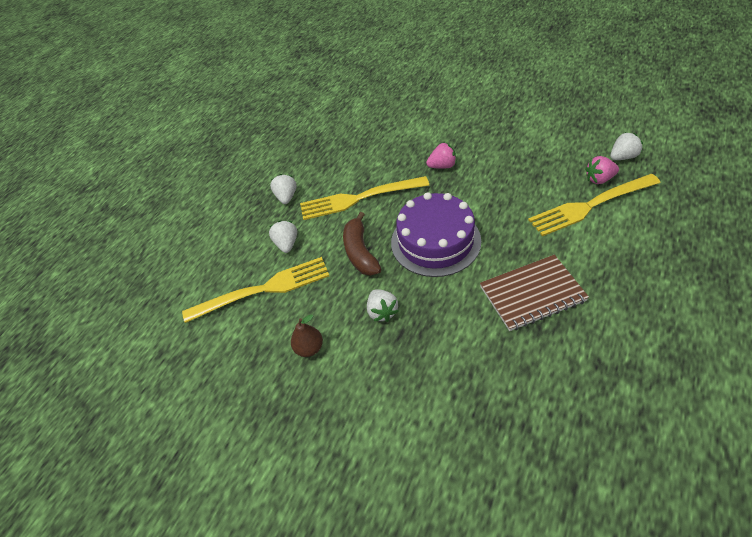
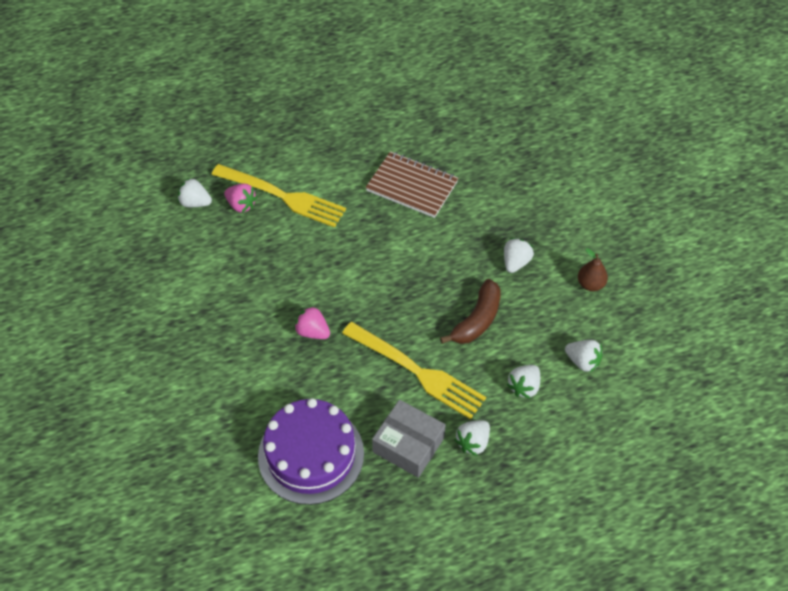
camera: 140 degrees left, 5 degrees up
(263, 289) = (582, 361): yellow fork -> white strawberry
(320, 169) = (408, 445): none -> grey box
(435, 241) = (415, 274): purple cake -> purple cake (311, 454)

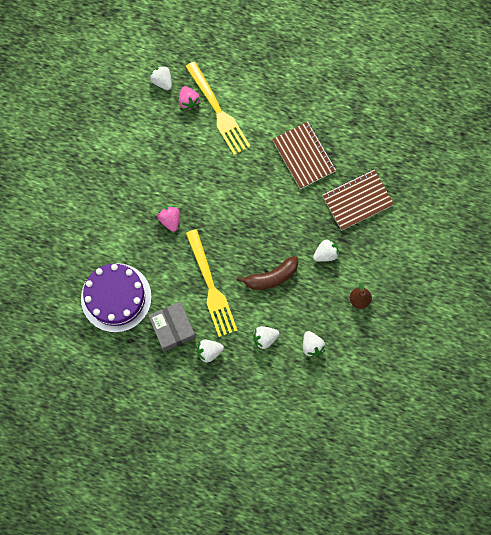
camera: 35 degrees right, 20 degrees up
(504, 195) = (357, 200): none -> brown notebook

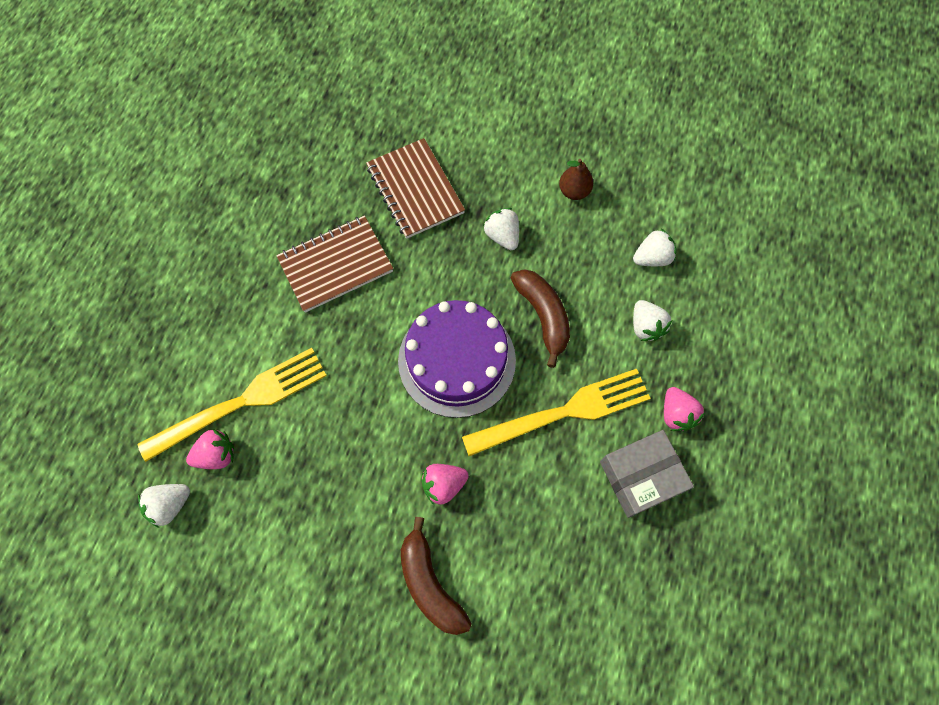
camera: 90 degrees left, 5 degrees down
(116, 297) = (591, 582): purple cake -> purple cake (457, 360)
(118, 214) = (430, 583): none -> brown banana
(209, 352) = (676, 414): white strawberry -> pink strawberry

